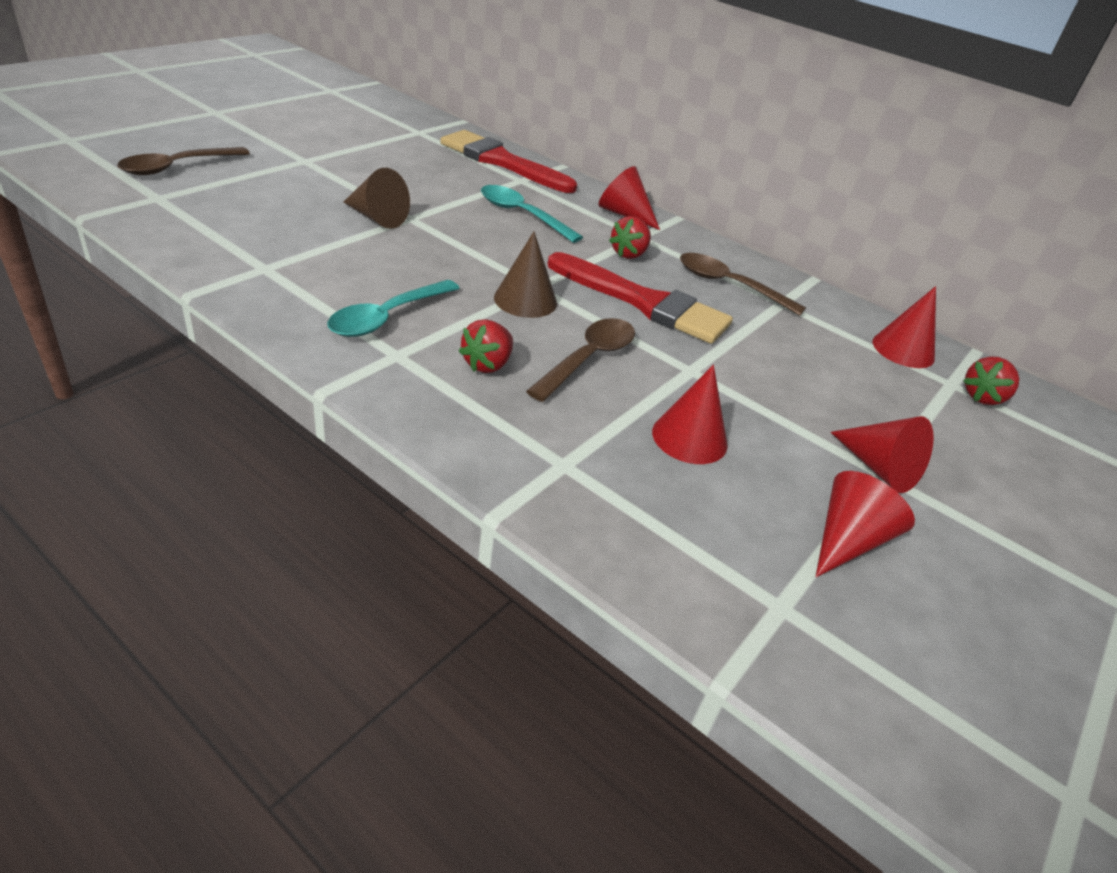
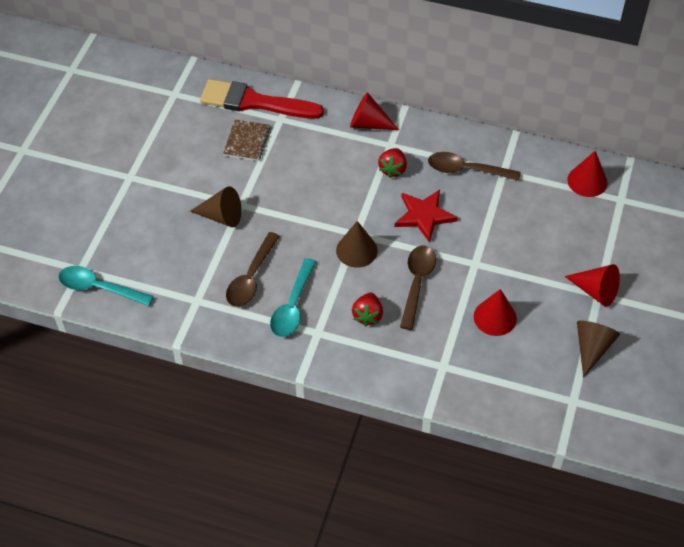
camera: 15 degrees left, 15 degrees up
(177, 167) = (61, 231): brown spoon -> brown spoon (251, 278)
(466, 181) = (246, 141): none -> brown notebook
(522, 215) = (305, 162): turquoise spoon -> turquoise spoon (99, 288)
(644, 303) = (424, 216): red brush -> red star
(847, 540) = (592, 348): red cone -> brown cone
(982, 397) = (640, 203): red strawberry -> none

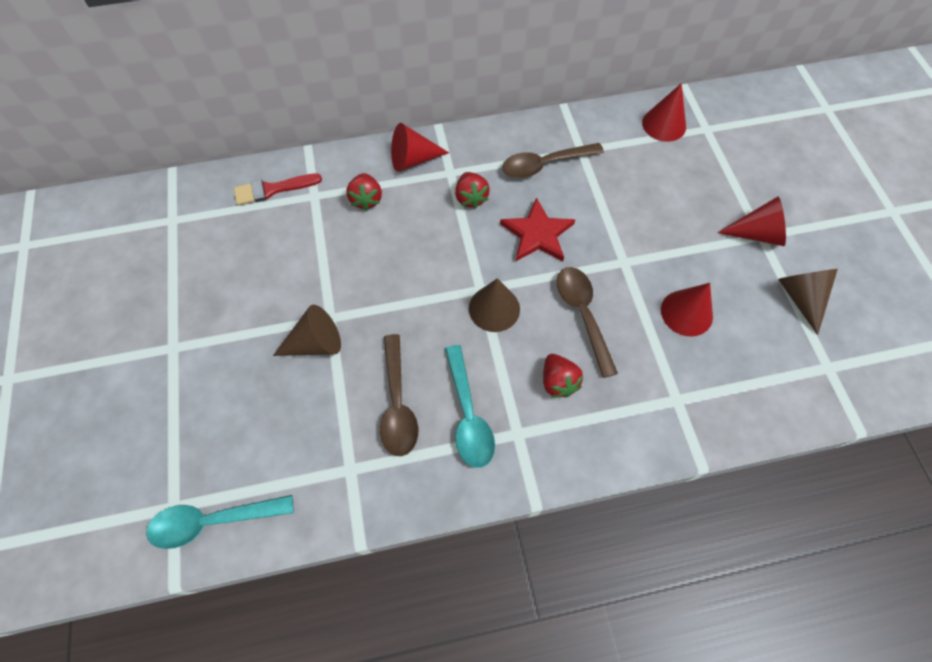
camera: 30 degrees left, 10 degrees up
(246, 141) = (291, 238): brown notebook -> none
(254, 102) = (273, 189): red brush -> red brush, size x0.57
(316, 137) = (366, 199): none -> red strawberry

